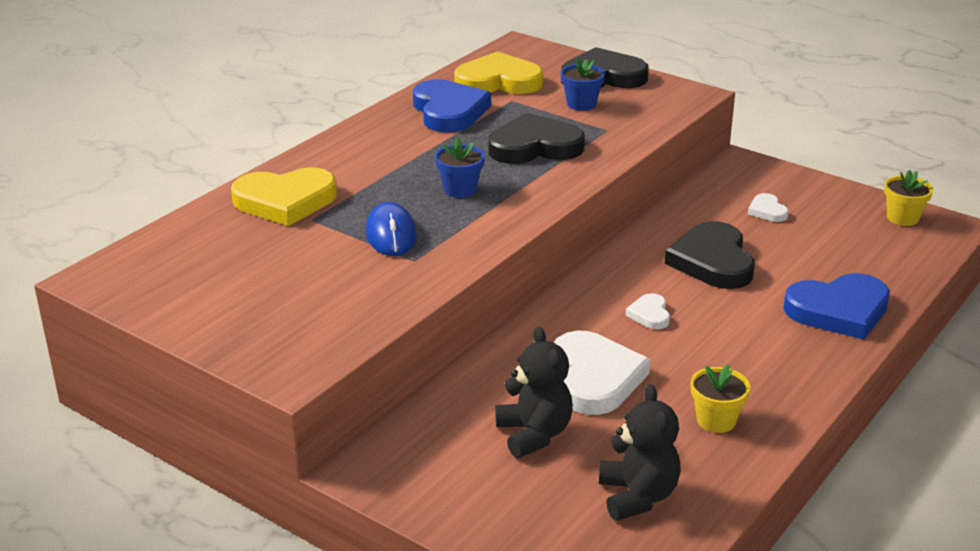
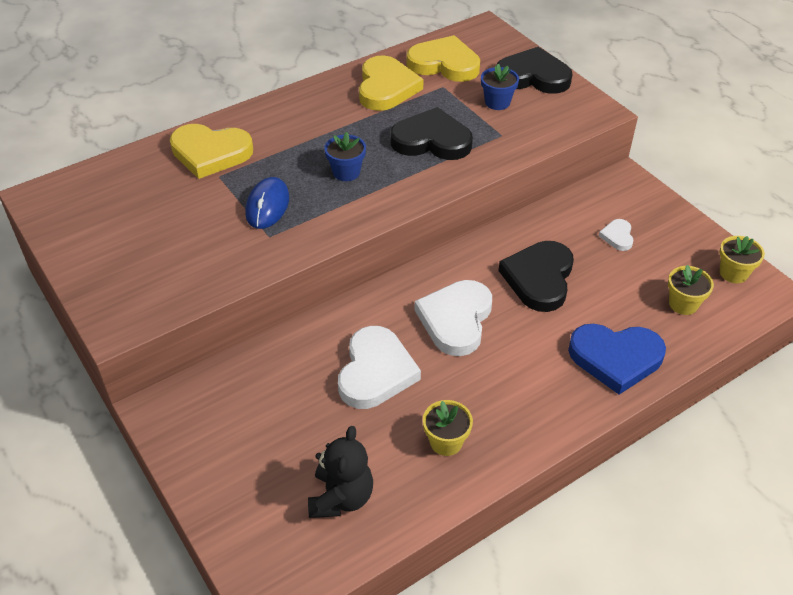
camera: 20 degrees right, 15 degrees up
(449, 111) = (386, 88): blue heart -> yellow heart
(534, 434) = (298, 413): black teddy bear -> none
(650, 314) = (456, 320): white heart -> white heart, size x2.09
(872, 252) = (683, 304): none -> yellow flower pot

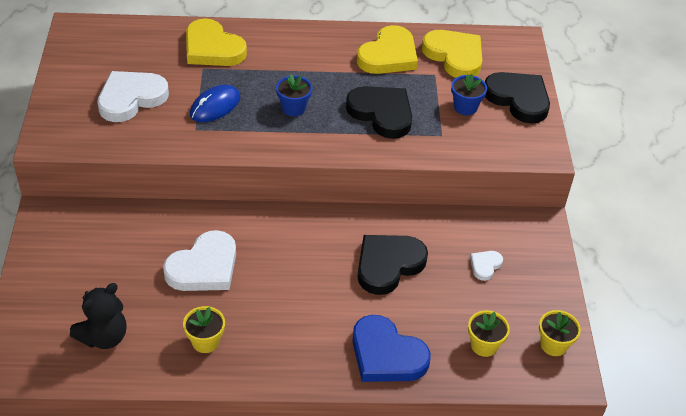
camera: 30 degrees right, 0 degrees up
(456, 320) = (295, 262): white heart -> white heart (131, 98)

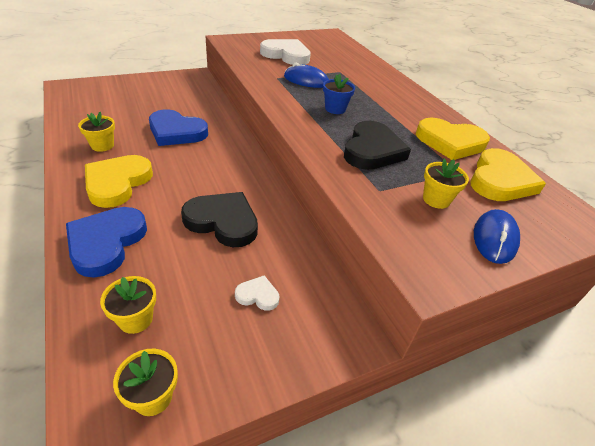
camera: 65 degrees right, 5 degrees down
(104, 337) = (98, 109): black teddy bear -> none
(204, 267) = (176, 132): white heart -> blue heart
(212, 48) = (363, 71): yellow heart -> yellow heart (117, 183)
(465, 107) = (436, 199): blue flower pot -> yellow flower pot
(518, 99) = (494, 238): black heart -> blue mouse

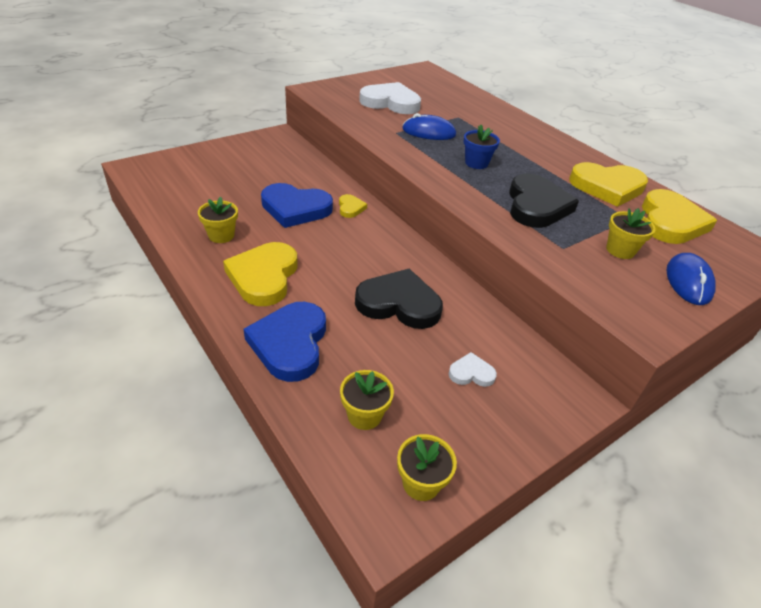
camera: 10 degrees left, 0 degrees up
(223, 137) = (350, 208): none -> yellow heart

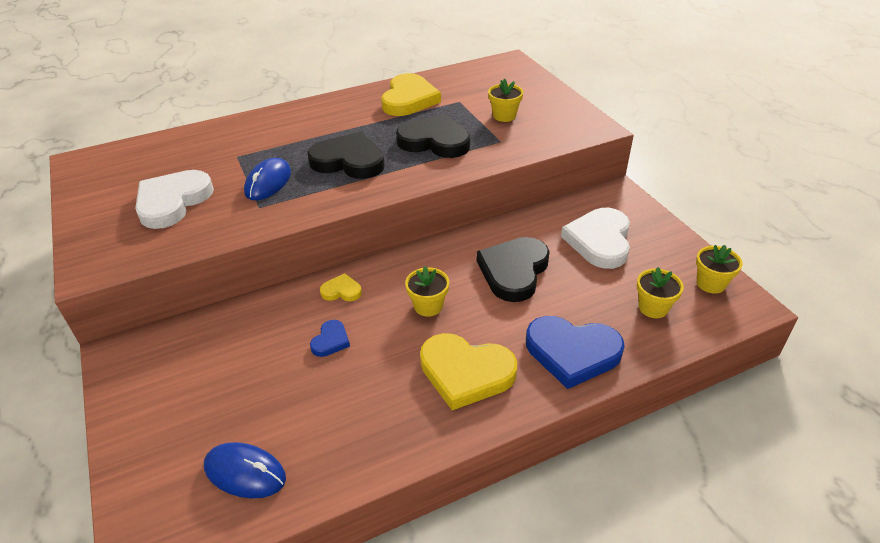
camera: 75 degrees left, 0 degrees up
(221, 235) = (376, 416): yellow flower pot -> yellow flower pot (428, 306)
(295, 208) = (331, 341): blue heart -> blue heart, size x0.48
(471, 373) = (599, 241): white heart -> white heart, size x2.09
(476, 163) = (349, 161): blue flower pot -> black heart
(670, 222) = (466, 85): yellow heart -> none
(688, 281) = (543, 98): blue mouse -> blue mouse (245, 472)

